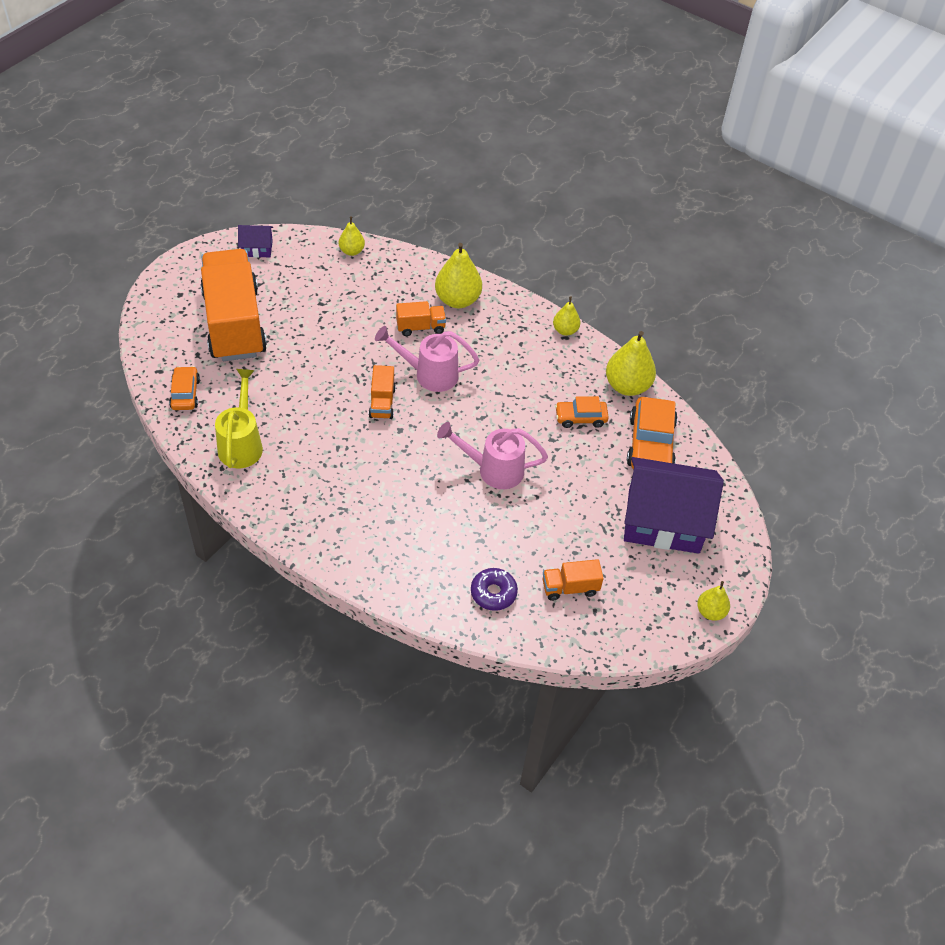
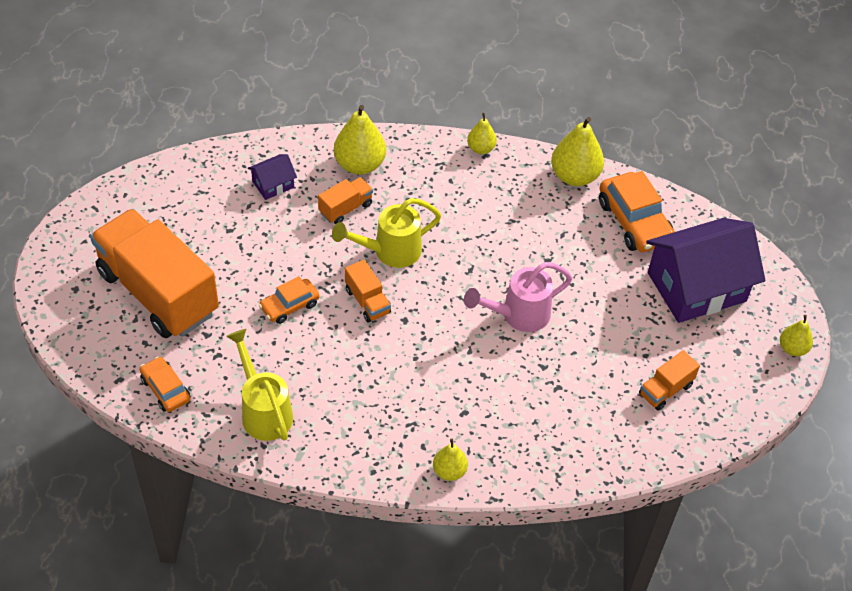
camera: 30 degrees left, 0 degrees up
(257, 248) = (118, 203): purple house -> purple house (273, 184)
(352, 251) = (218, 162): yellow pear -> yellow pear (449, 471)
(429, 374) = (390, 251): pink watering can -> yellow watering can
(493, 593) = (605, 430): purple donut -> none
(580, 418) = (557, 227): orange car -> orange car (289, 306)

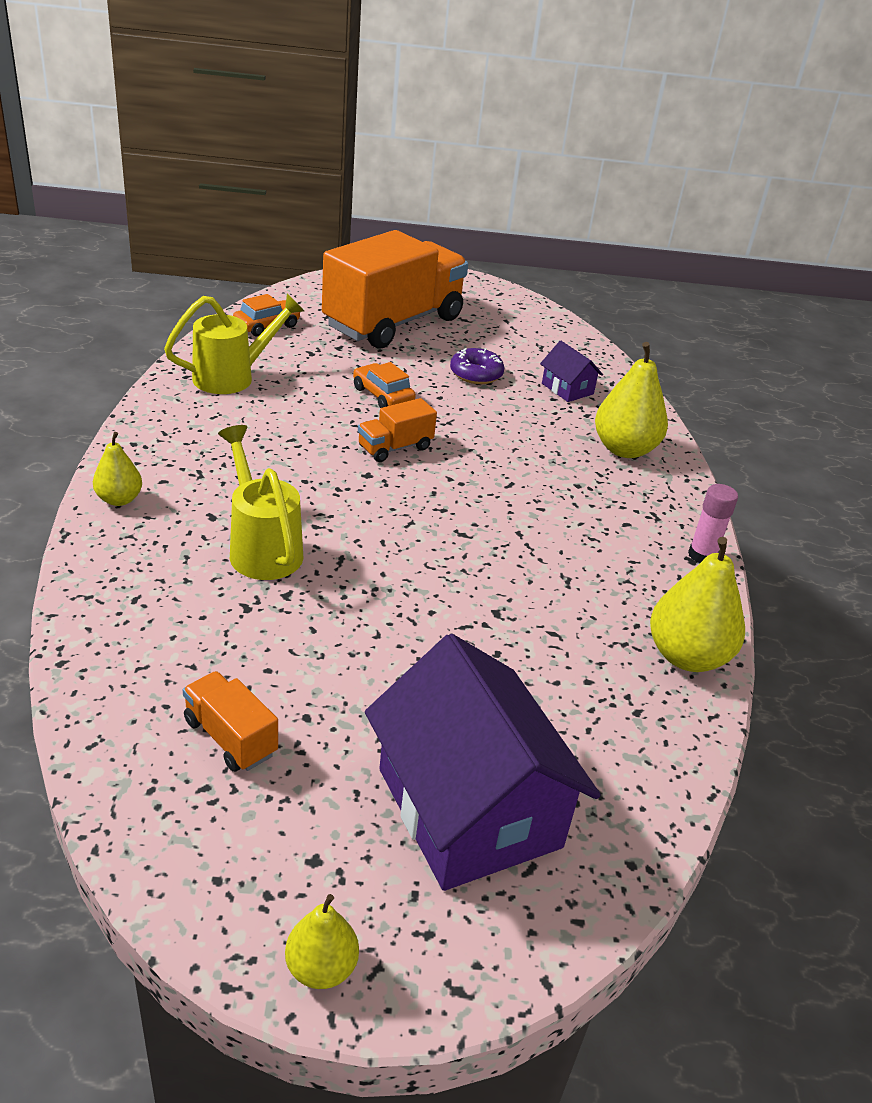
camera: 85 degrees right, 15 degrees down
(251, 241) = (476, 374): none -> purple donut
(346, 208) = (545, 437): orange truck -> none
(390, 251) = (481, 467): yellow watering can -> yellow watering can (262, 548)
(481, 148) = (702, 555): yellow pear -> pink glue stick
(518, 315) = (383, 575): pink watering can -> none
(634, 221) = (608, 728): orange car -> none

